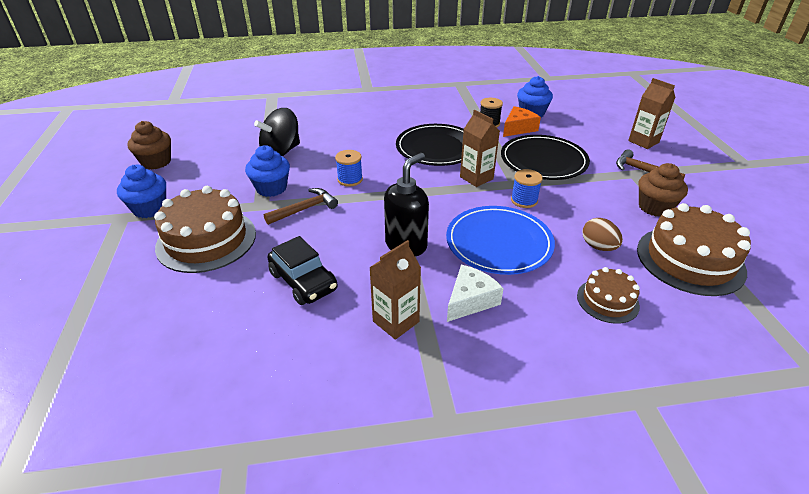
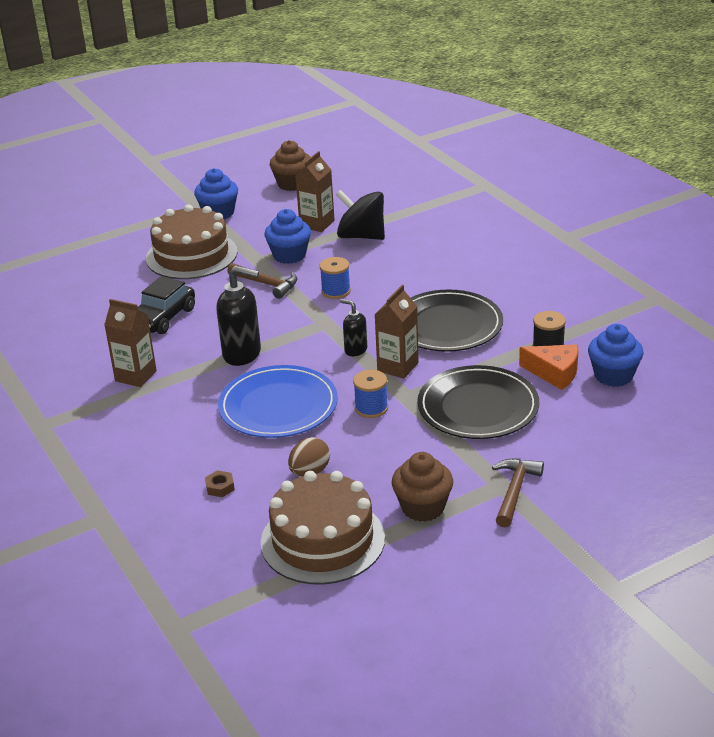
camera: 70 degrees right, 5 degrees down
(441, 190) = (355, 350): none -> black soap dispenser
(470, 300) = (181, 407): white cheese -> none
(607, 301) = (220, 487): brown cake -> brown nut
(643, 141) = (609, 486): brown carton -> brown carton (317, 224)

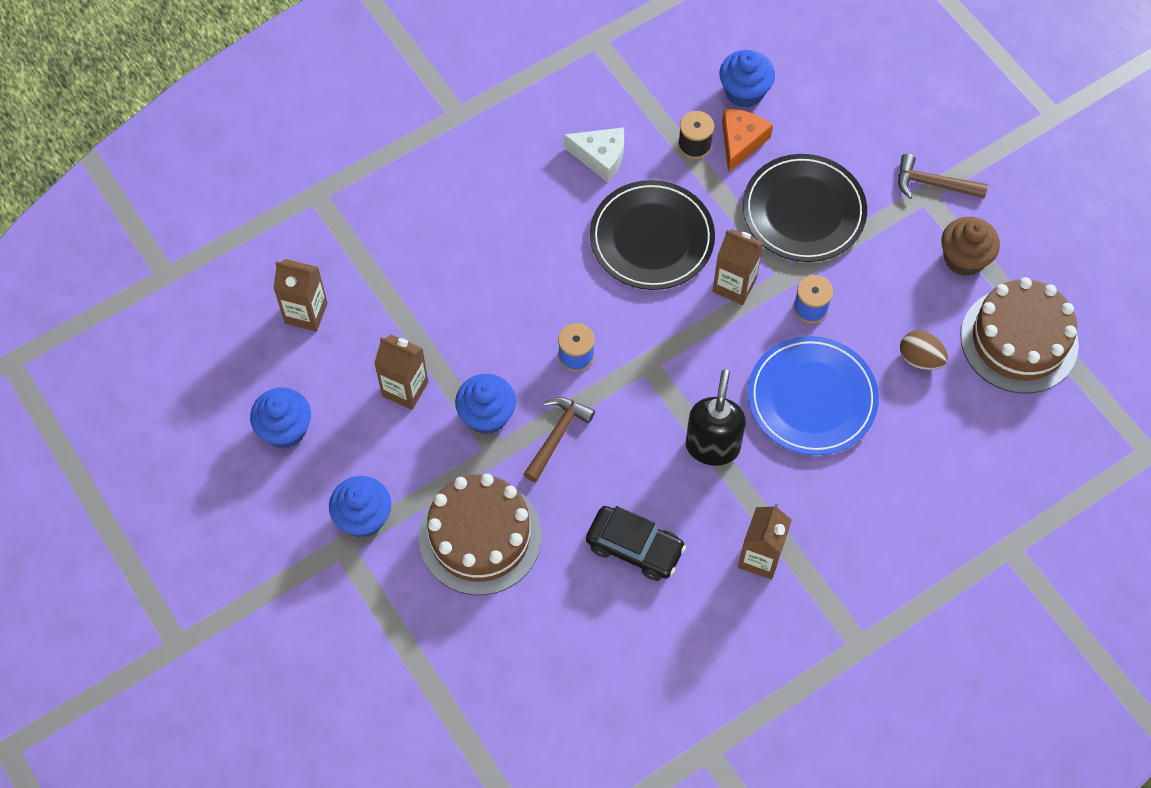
camera: 95 degrees left, 30 degrees up
(220, 487) = (951, 439): brown nut -> none
(292, 184) = (285, 429): brown cupcake -> blue cupcake
(355, 350) = (702, 328): black soap dispenser -> none
(361, 236) = (442, 334): black spinning top -> none
(383, 186) = (306, 313): none -> brown carton
(530, 300) = (600, 157): none -> white cheese

